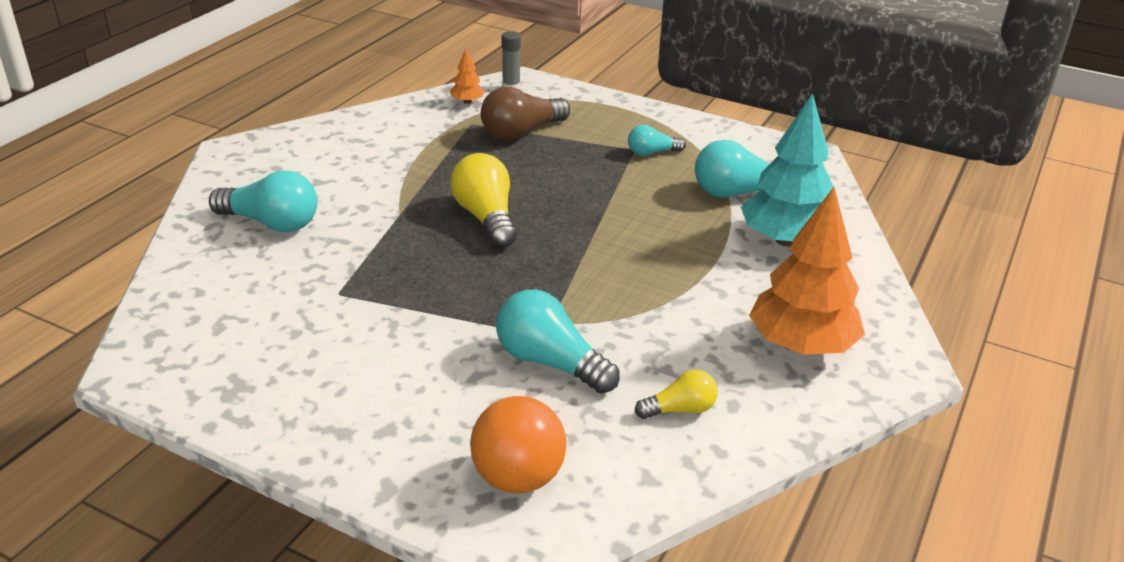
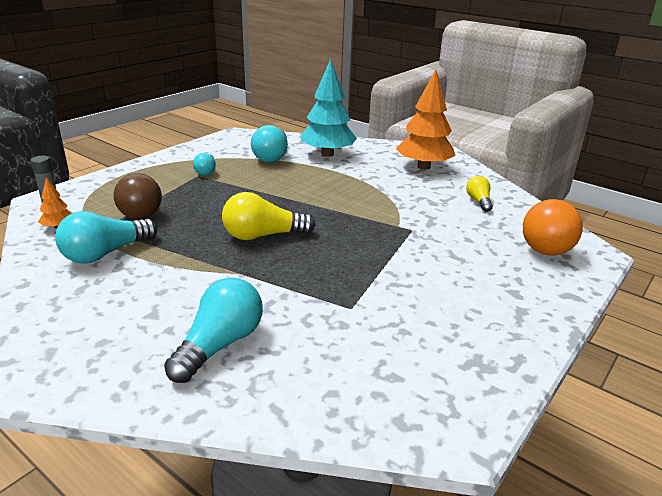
camera: 80 degrees left, 5 degrees down
(550, 362) = (440, 231): turquoise light bulb -> turquoise light bulb (105, 253)

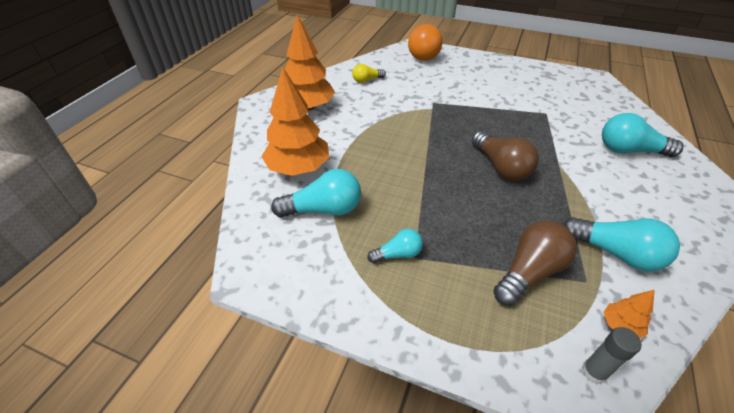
camera: 105 degrees left, 15 degrees up
(263, 236) = (501, 167): yellow light bulb -> brown light bulb
(327, 154) = (298, 168): turquoise tree -> orange tree

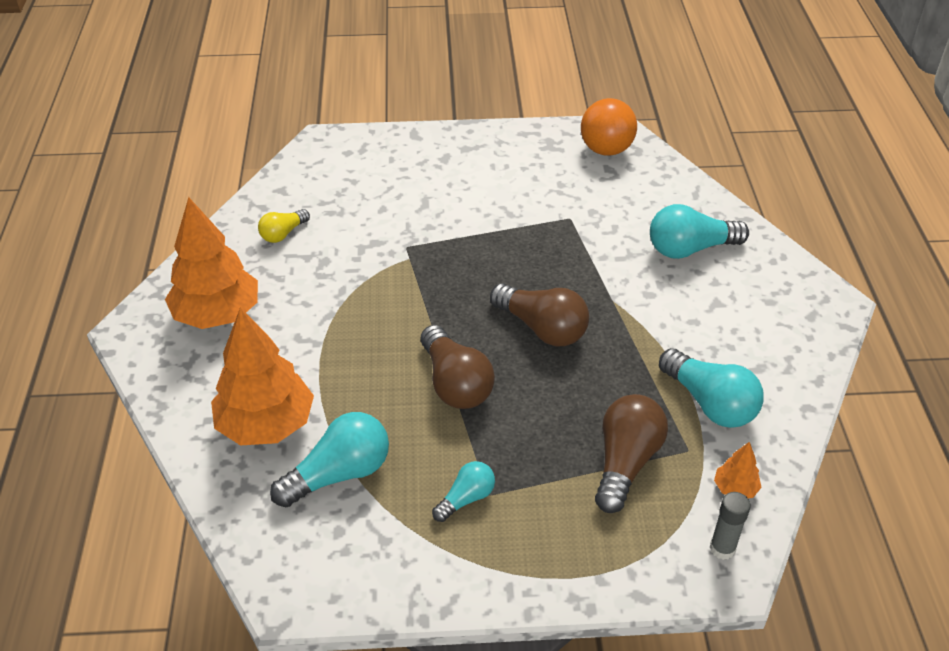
camera: 25 degrees left, 0 degrees up
(423, 59) = (352, 164): orange ball -> orange ball (606, 150)
(426, 181) = (455, 383): none -> brown light bulb
(615, 253) = (710, 403): turquoise light bulb -> turquoise light bulb turned 45 degrees clockwise

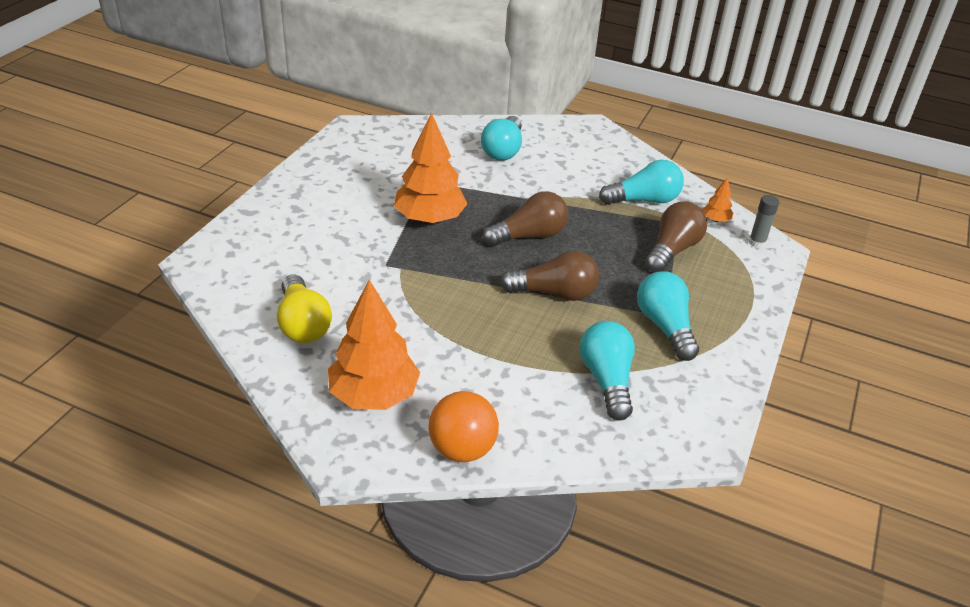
camera: 65 degrees left, 5 degrees down
(266, 425) = (530, 404): orange tree -> orange tree (430, 219)
(283, 234) = (303, 324): yellow light bulb -> yellow light bulb, size x1.74
(466, 498) = (665, 327): turquoise light bulb -> turquoise light bulb, size x1.74
(606, 150) = (368, 139): orange ball -> orange ball (462, 449)
(625, 462) = (672, 250): brown light bulb -> brown light bulb turned 75 degrees clockwise

